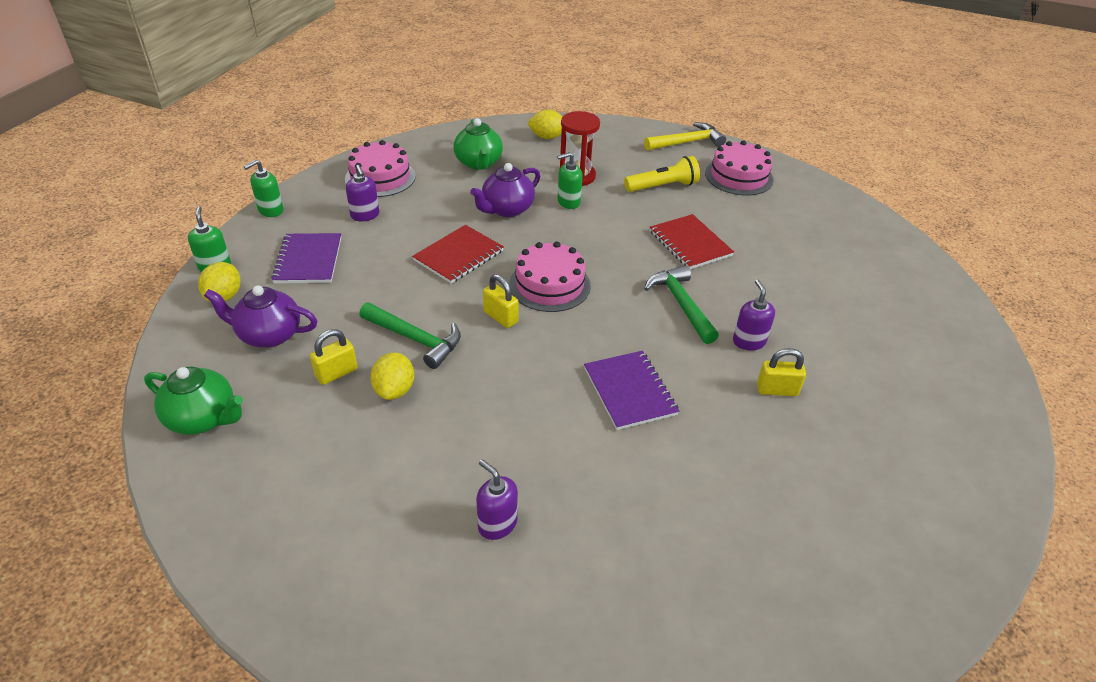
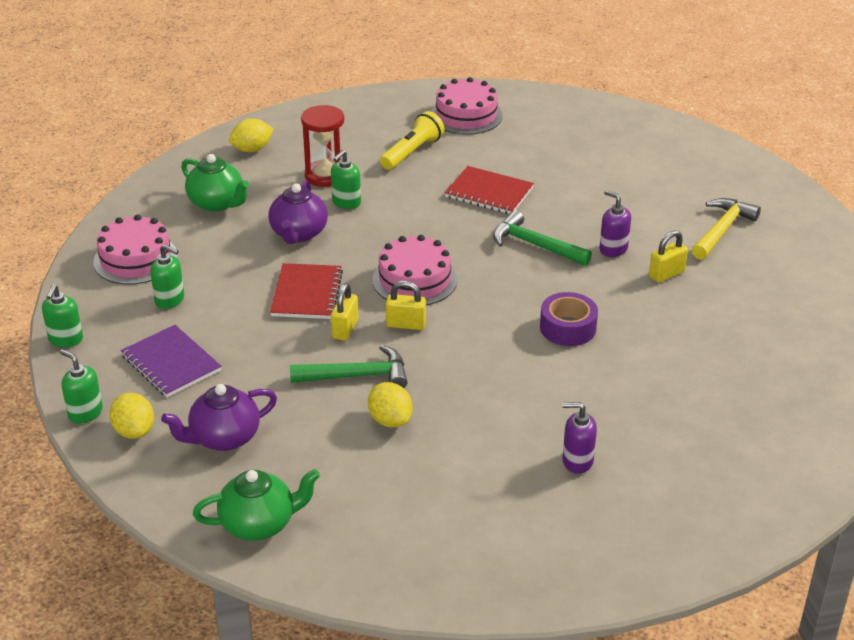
camera: 35 degrees left, 5 degrees down
(336, 373) = (325, 434): yellow padlock -> yellow padlock (345, 329)
(365, 215) = (170, 300): purple soap dispenser -> green soap dispenser
(629, 391) = (568, 328): purple notebook -> purple tape
(687, 142) = (388, 101): yellow hammer -> yellow hammer (722, 230)

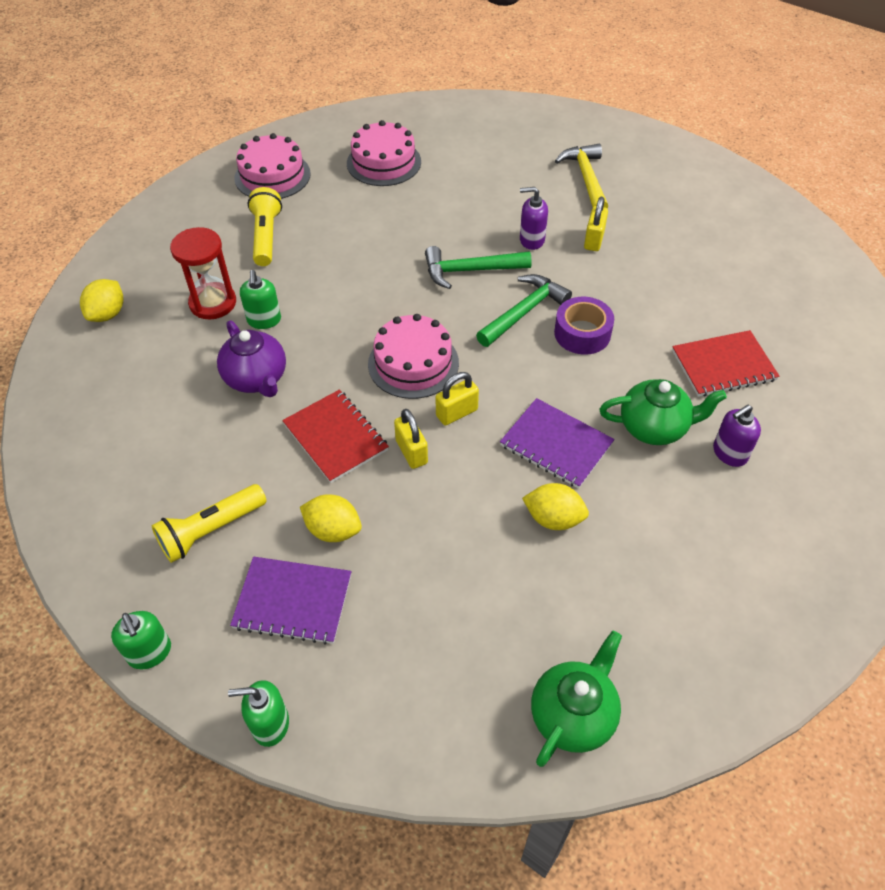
camera: 40 degrees left, 15 degrees up
(134, 431) = (344, 706): yellow lemon -> yellow lemon (333, 530)
(135, 259) = (121, 507): pink cake -> pink cake (384, 162)
(170, 300) = (211, 530): green soap dispenser -> yellow flashlight
(217, 203) = (137, 392): green teapot -> green teapot (654, 427)
(224, 438) = (437, 646): purple teapot -> none
(357, 376) = (476, 493): green hammer -> green hammer (524, 312)
(451, 381) = (556, 444): none -> purple notebook
(489, 192) = (377, 241): red notebook -> red notebook (723, 365)

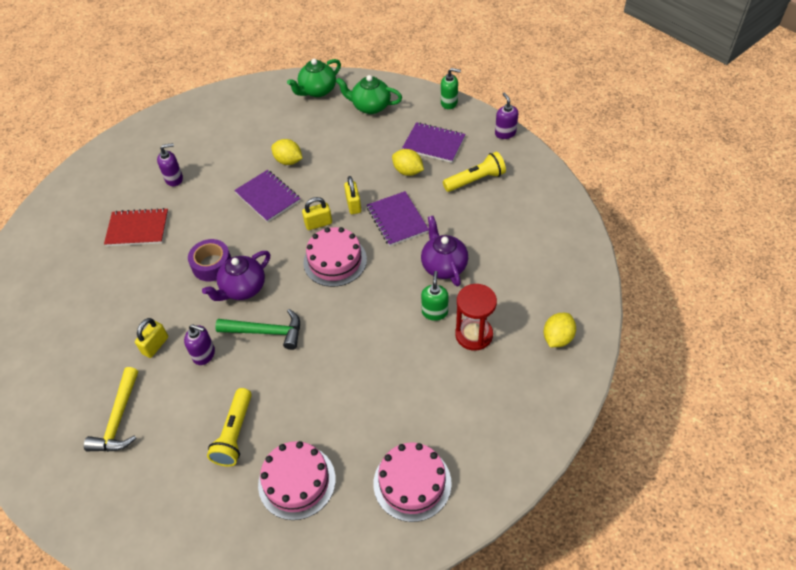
camera: 165 degrees left, 0 degrees up
(150, 652) = (505, 133): green soap dispenser -> purple soap dispenser
(266, 236) = (426, 399): yellow flashlight -> yellow flashlight (234, 434)
(335, 437) = (397, 220): red notebook -> purple notebook
(524, 312) = (243, 288): green hammer -> purple teapot
(654, 427) = (206, 198): green teapot -> green teapot (370, 106)

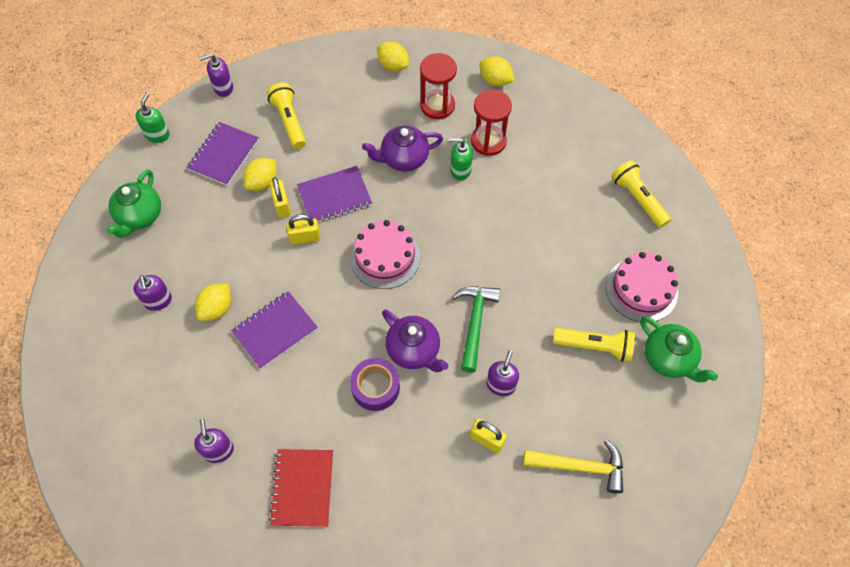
camera: 90 degrees left, 10 degrees up
(296, 129) = (158, 301): none -> purple soap dispenser
(317, 91) = (89, 277): green teapot -> green teapot (668, 359)
(318, 224) = (328, 274): yellow padlock -> yellow padlock (282, 205)
(412, 483) = (638, 199): pink cake -> yellow flashlight
(513, 288) = (437, 105): none -> red hourglass
(558, 248) = (393, 65): none -> yellow lemon

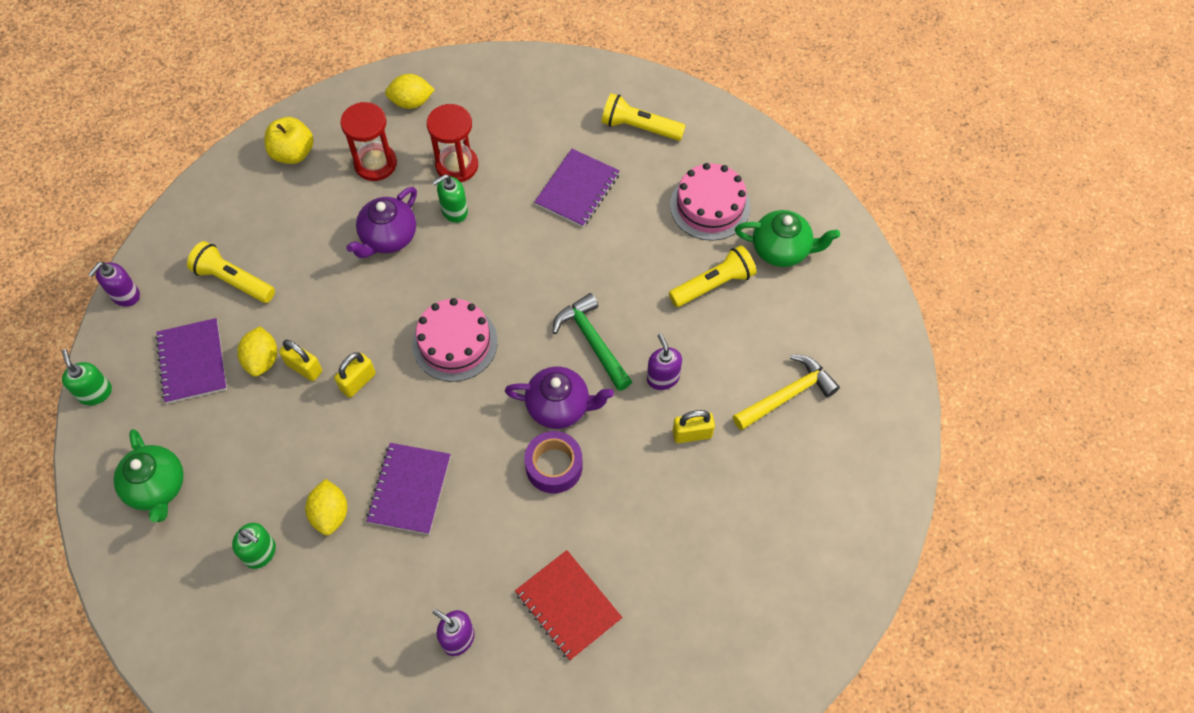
camera: 40 degrees left, 0 degrees up
(158, 301) = (260, 553): purple soap dispenser -> green soap dispenser
(334, 196) = (351, 321): purple notebook -> purple notebook (577, 189)
(393, 65) = (293, 153): yellow lemon -> yellow apple

